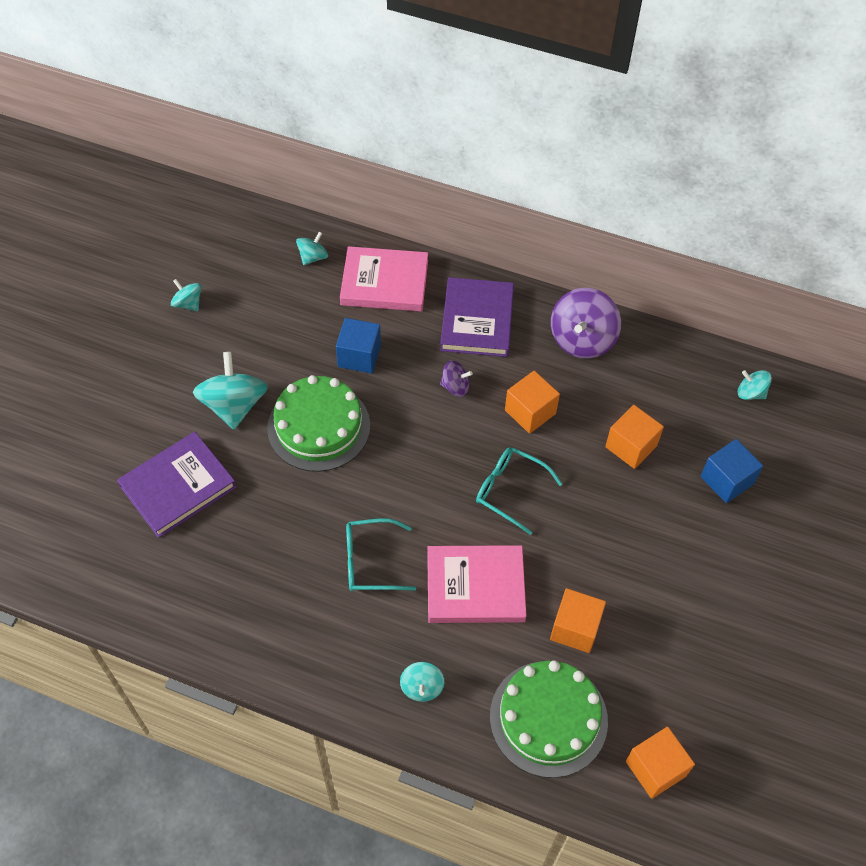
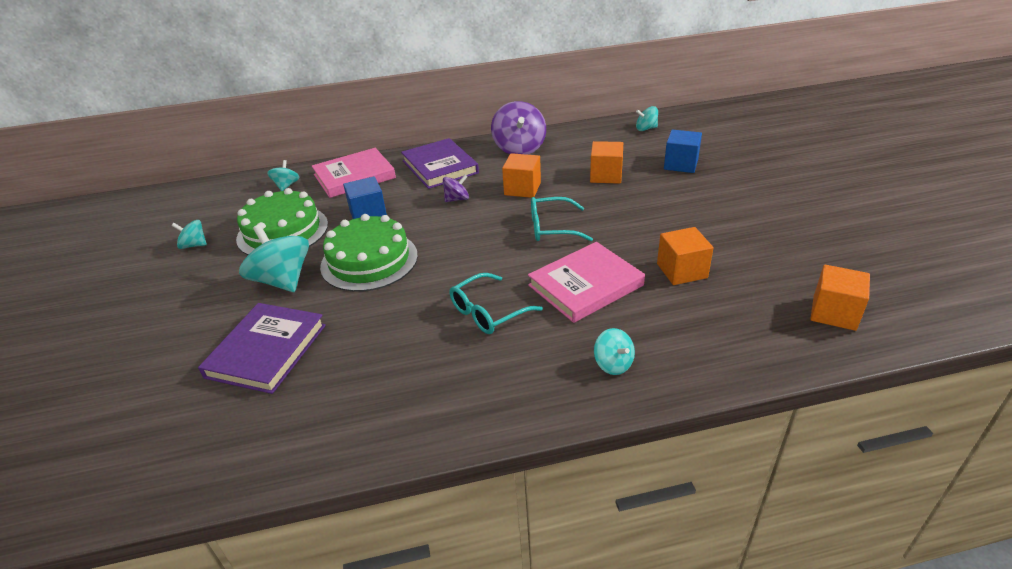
camera: 30 degrees left, 20 degrees down
(548, 718) = (728, 327): green cake -> green cake (283, 231)

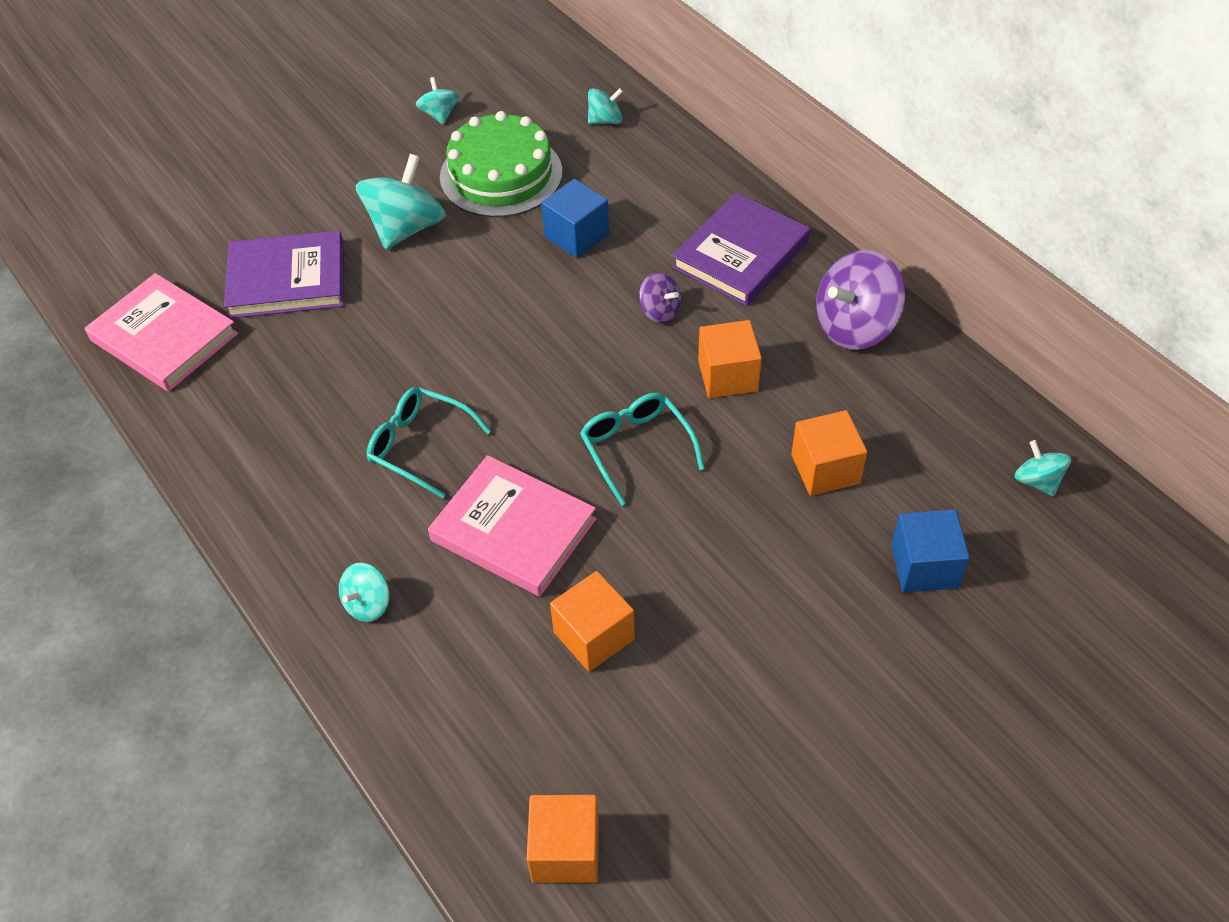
camera: 65 degrees right, 15 degrees up
(354, 176) = (664, 174): pink book -> pink book (164, 337)
(369, 260) = (476, 286): green cake -> none

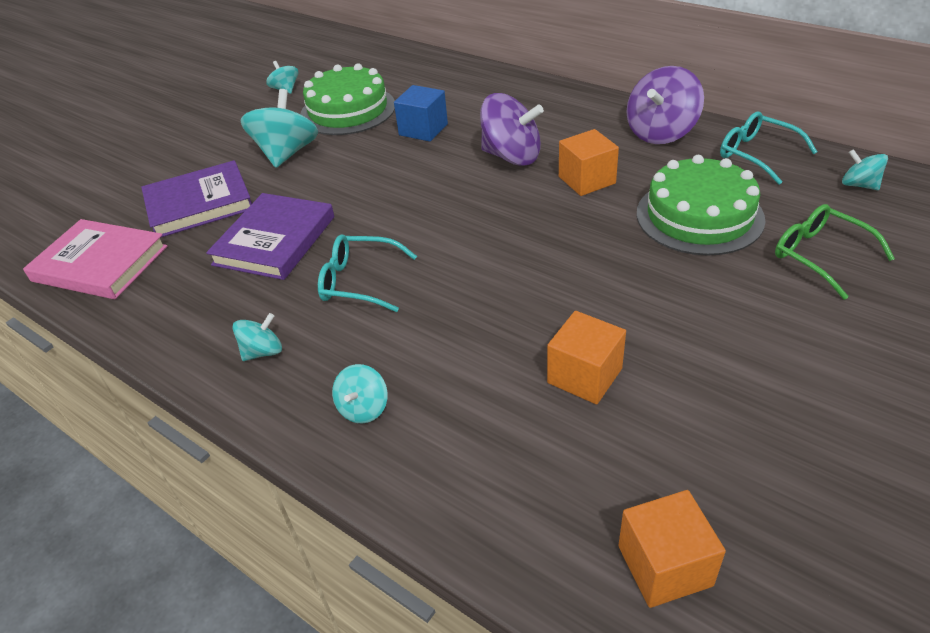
camera: 15 degrees left, 10 degrees down
(513, 529) = (470, 318): pink book -> none
(605, 120) = (411, 68): turquoise spinning top -> turquoise spinning top (263, 352)
(636, 448) = (543, 239): turquoise glasses -> turquoise glasses (757, 154)
(660, 311) = (511, 156): purple spinning top -> purple spinning top, size x1.90
(740, 254) = (552, 113): purple book -> purple book (274, 240)
(825, 469) = (699, 216): orange cube -> green cake
(924, 566) = (820, 256): blue cube -> green glasses

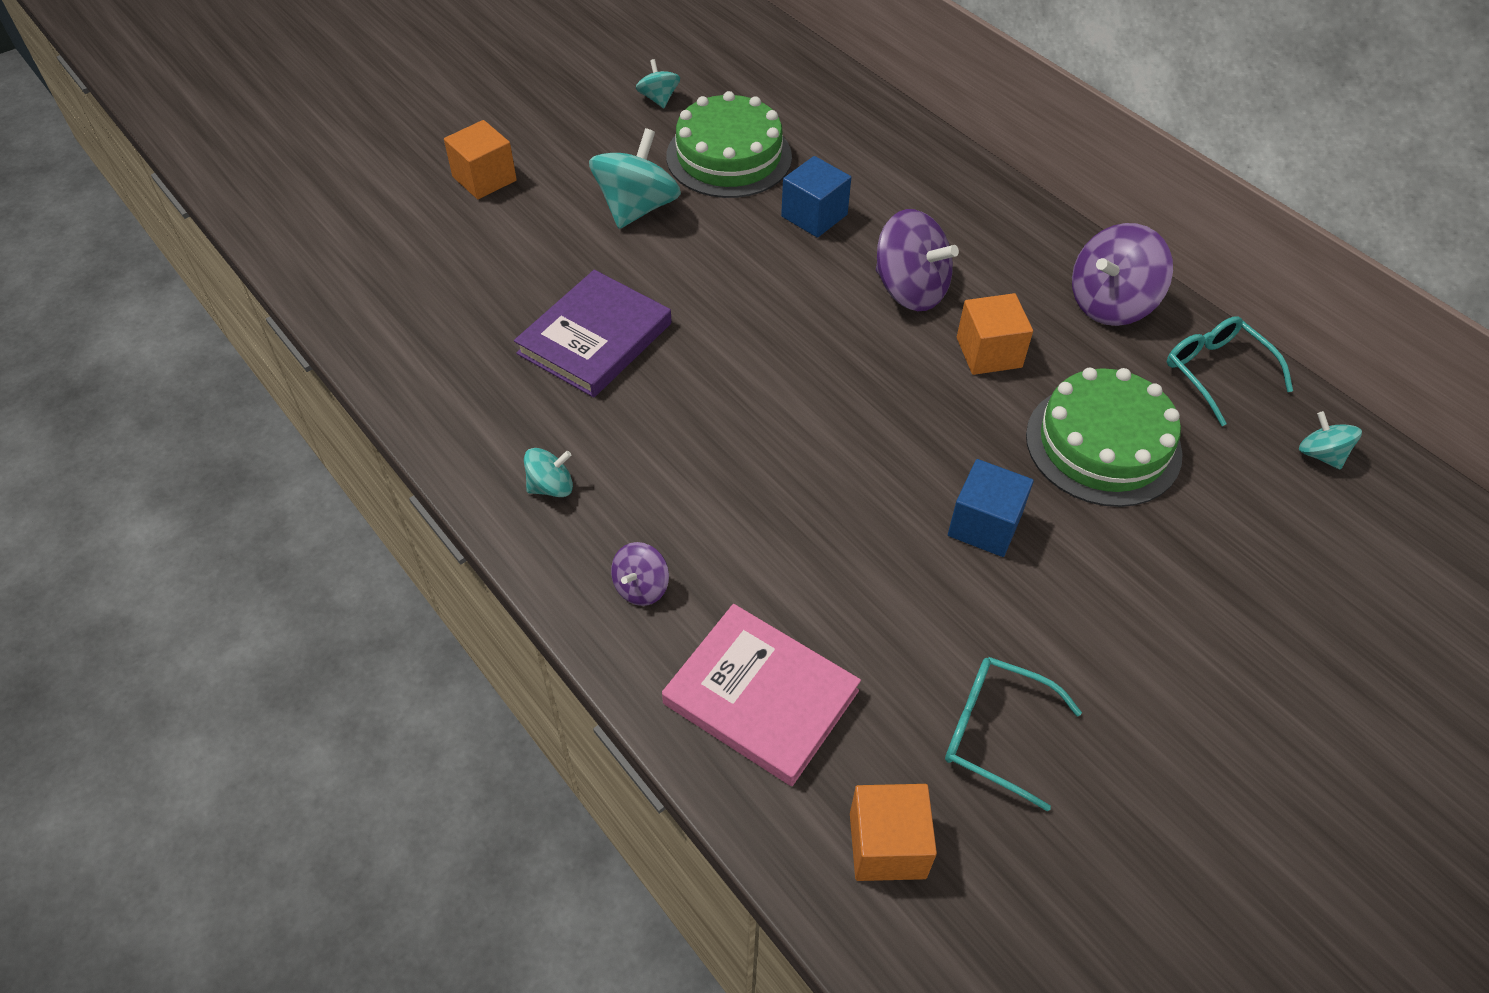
camera: 10 degrees right, 10 degrees up
(100, 263) = (393, 316): pink book -> pink book (761, 697)
(199, 204) = (518, 259): purple book -> none
(359, 281) = (677, 424): turquoise glasses -> turquoise glasses (995, 733)
(363, 408) = (641, 587): turquoise spinning top -> purple spinning top
(584, 376) = (887, 617): orange cube -> orange cube (484, 178)
(635, 290) = (984, 525): none -> blue cube
(820, 256) = (1220, 541): green glasses -> none

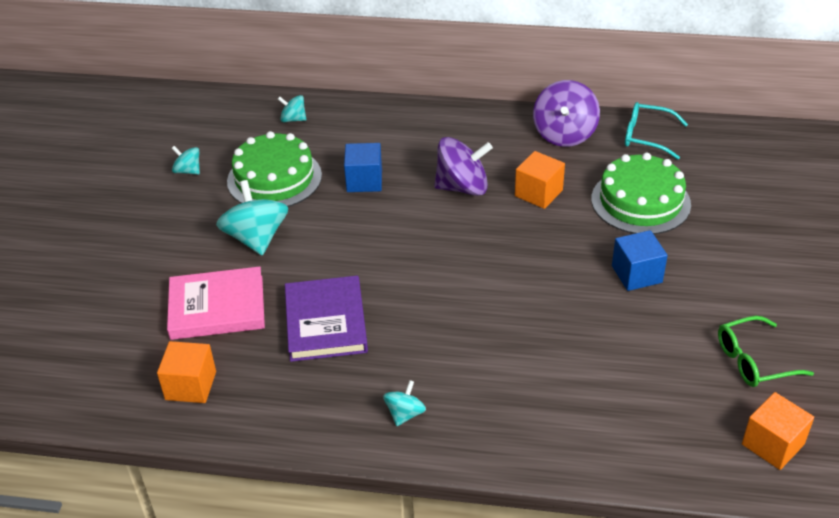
camera: 40 degrees left, 10 degrees down
(484, 178) = (134, 281): orange cube -> orange cube (191, 385)
(641, 587) = (518, 425): purple spinning top -> none
(761, 697) = (640, 428): pink book -> pink book (217, 307)
(995, 733) = (753, 360): turquoise glasses -> green glasses
(1320, 454) = (729, 145): turquoise spinning top -> turquoise spinning top (293, 119)

